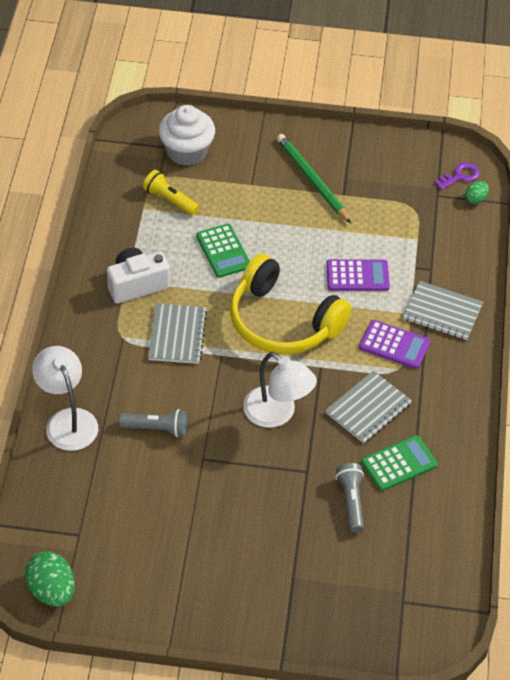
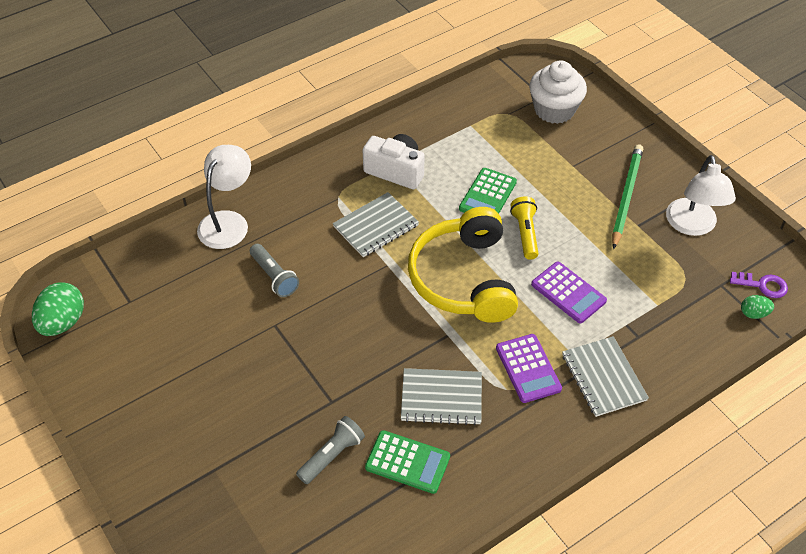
camera: 50 degrees right, 0 degrees up
(170, 200) = (497, 133): yellow flashlight -> yellow flashlight (525, 233)
(277, 414) = (368, 340): white lamp -> white lamp (692, 226)

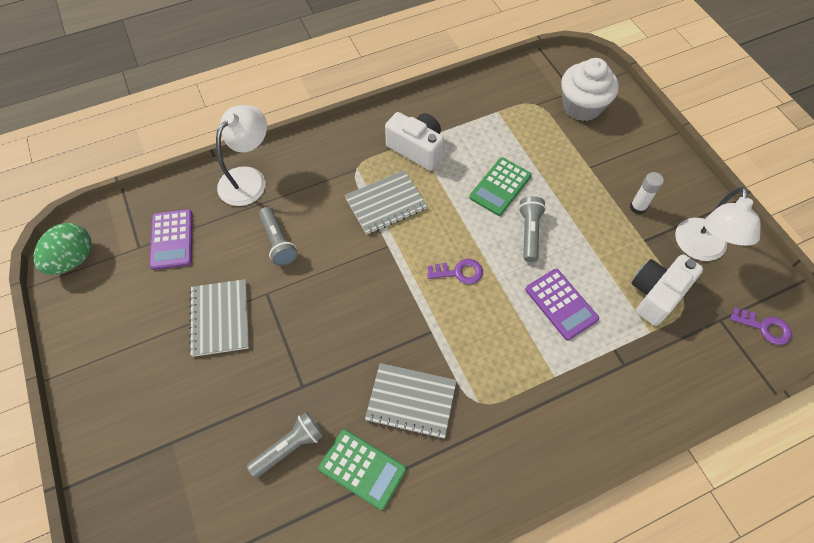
camera: 10 degrees right, 10 degrees up
(463, 278) = (459, 272): yellow headphones -> purple key
(525, 233) = (529, 233): yellow flashlight -> grey flashlight
(528, 368) = (505, 382): purple calculator -> purple calculator (172, 239)
(603, 377) = (580, 406): grey notebook -> grey notebook (220, 318)
(626, 196) = (637, 207): green pencil -> white glue stick
(657, 271) = (656, 295): none -> white camera
(753, 313) = (750, 358): green egg -> none

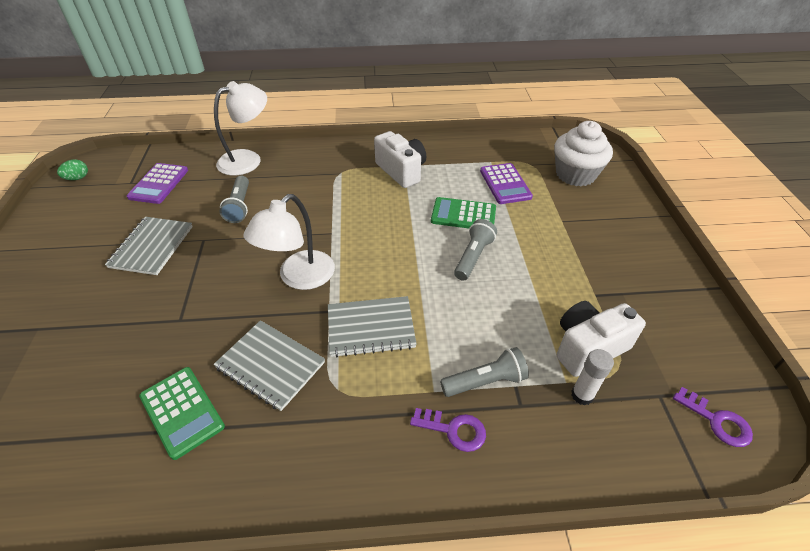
camera: 20 degrees right, 15 degrees down
(73, 259) = (77, 178): green egg -> green egg, size x0.53
(289, 447) = (130, 368): grey flashlight -> grey flashlight (485, 382)
(385, 203) = (349, 202): grey notebook -> grey notebook (370, 327)
(459, 272) = (385, 270): purple key -> purple key (454, 430)
(500, 187) = (463, 215): green calculator -> green calculator turned 45 degrees clockwise
(561, 304) = (475, 326): purple calculator -> purple calculator (505, 184)
(637, 207) = (599, 265): white glue stick -> white glue stick (582, 395)
(700, 249) = (659, 320): white lamp -> white lamp (299, 278)

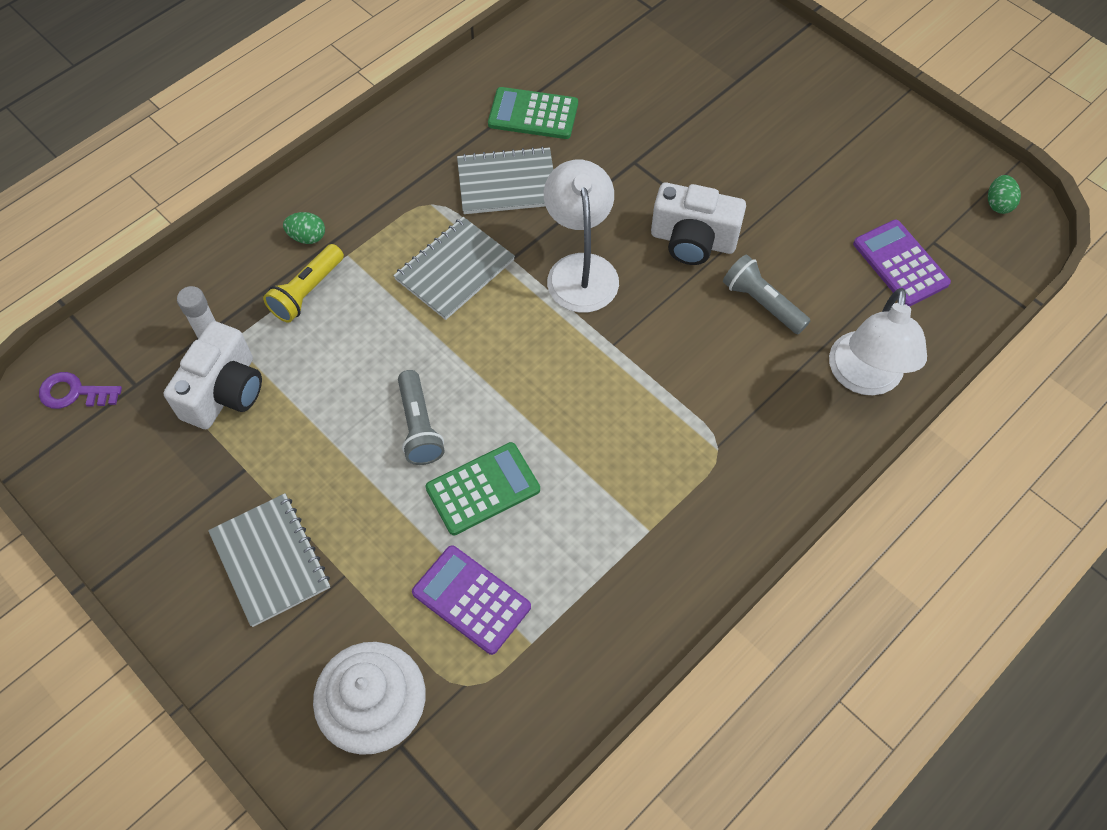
camera: 140 degrees right, 15 degrees up
(152, 247) = (771, 197): grey notebook -> grey notebook (270, 560)
(401, 171) = (640, 514): white camera -> white camera (693, 240)
(454, 430) = (307, 237): purple key -> green egg
(485, 382) = (307, 292): grey flashlight -> yellow flashlight

